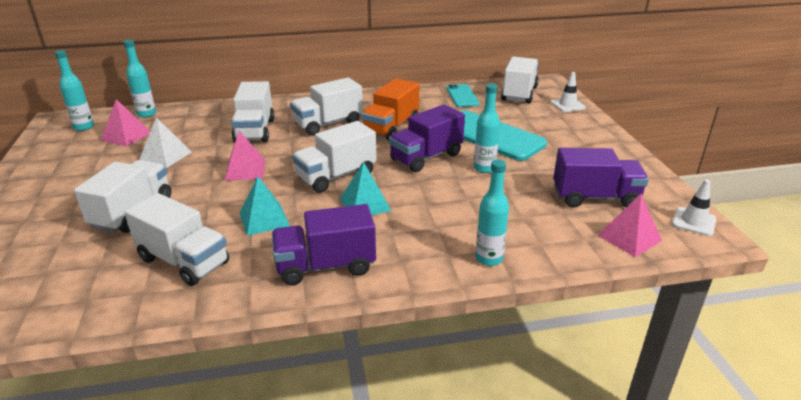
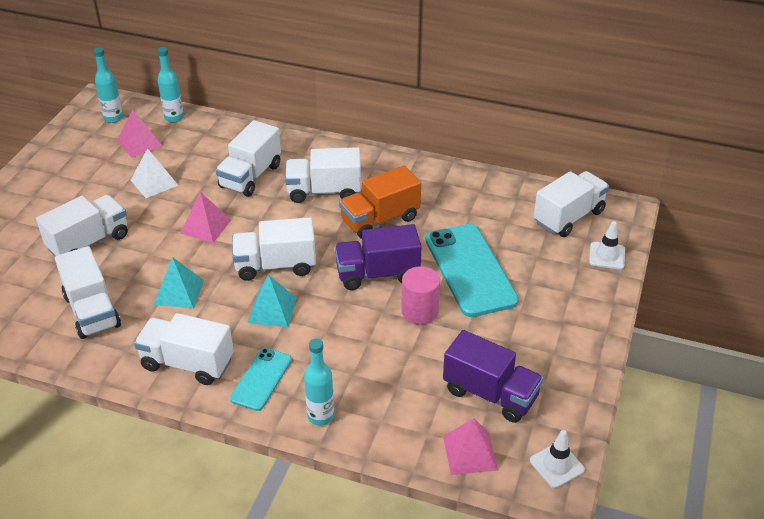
camera: 30 degrees right, 10 degrees up
(325, 266) = (187, 363): purple truck -> white truck
(462, 96) = (499, 198): turquoise phone -> turquoise phone (261, 379)
(484, 168) = (419, 311): turquoise bottle -> pink cylinder

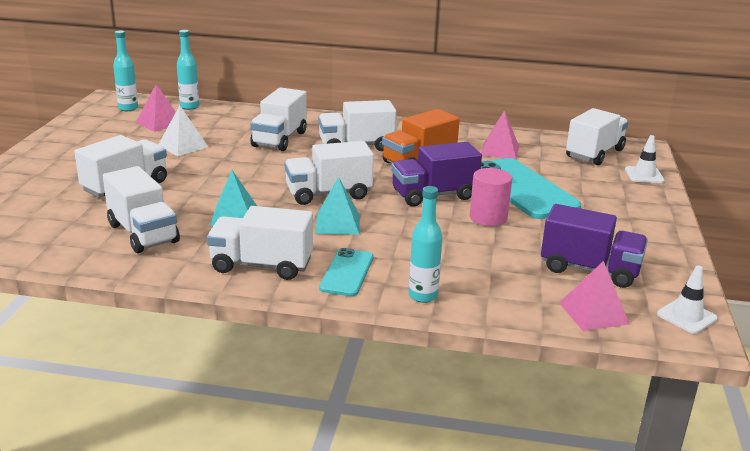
camera: 10 degrees left, 15 degrees down
(205, 226) = (246, 171): pink pyramid -> pink pyramid (499, 150)

